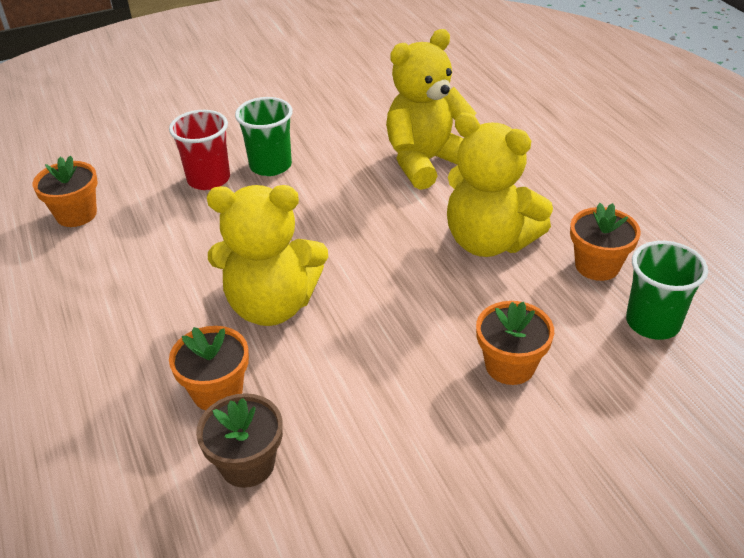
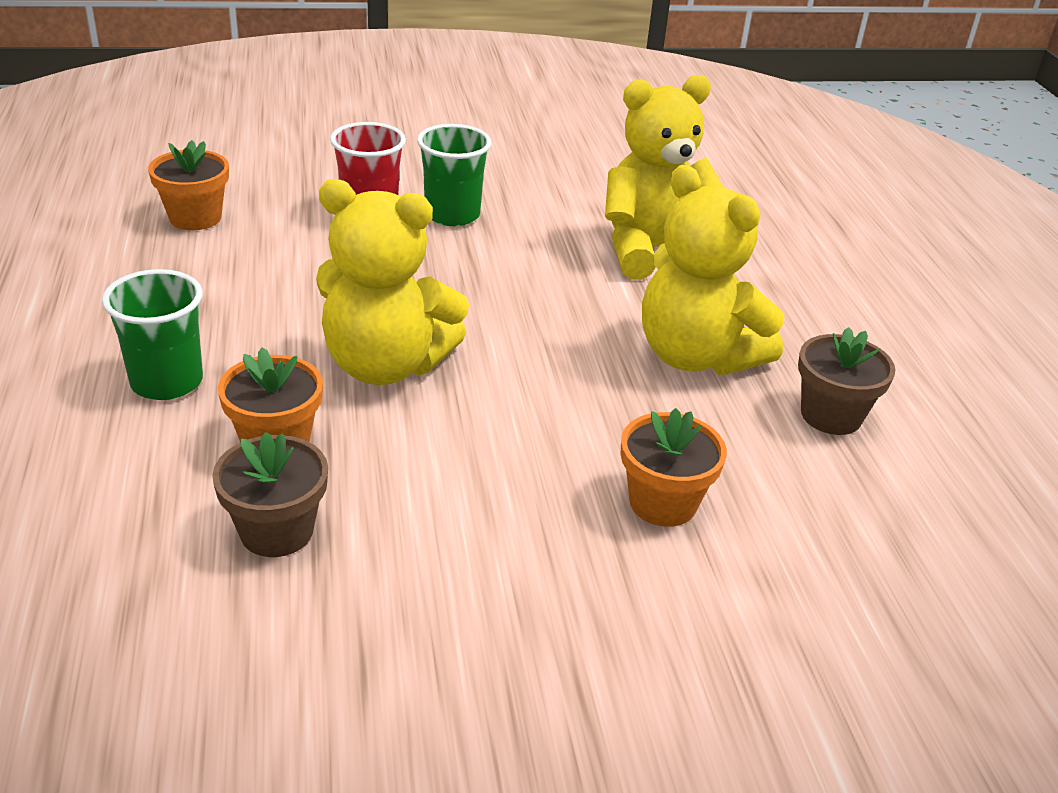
camera: 10 degrees right, 5 degrees down
(597, 266) = (831, 415): orange flower pot -> brown flower pot
(652, 322) = (880, 498): green cup -> green cup (167, 382)

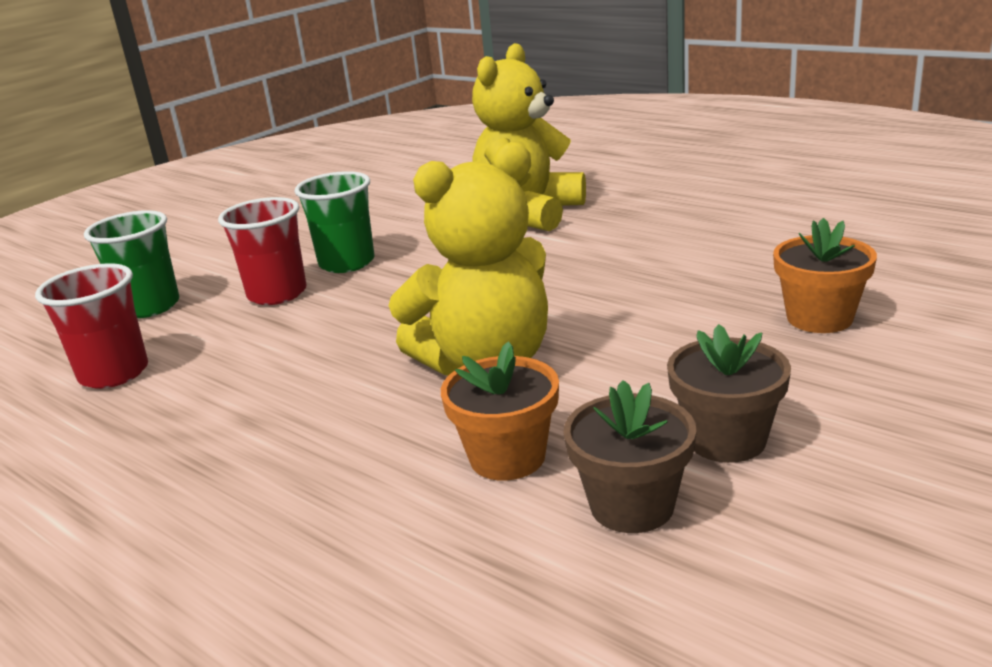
camera: 35 degrees left, 10 degrees down
(167, 382) = (324, 483): green cup -> green cup (150, 307)
(195, 218) = (114, 373): orange flower pot -> red cup
(696, 356) = (671, 244): yellow teddy bear -> none
(831, 415) = (801, 228): brown flower pot -> brown flower pot (726, 440)

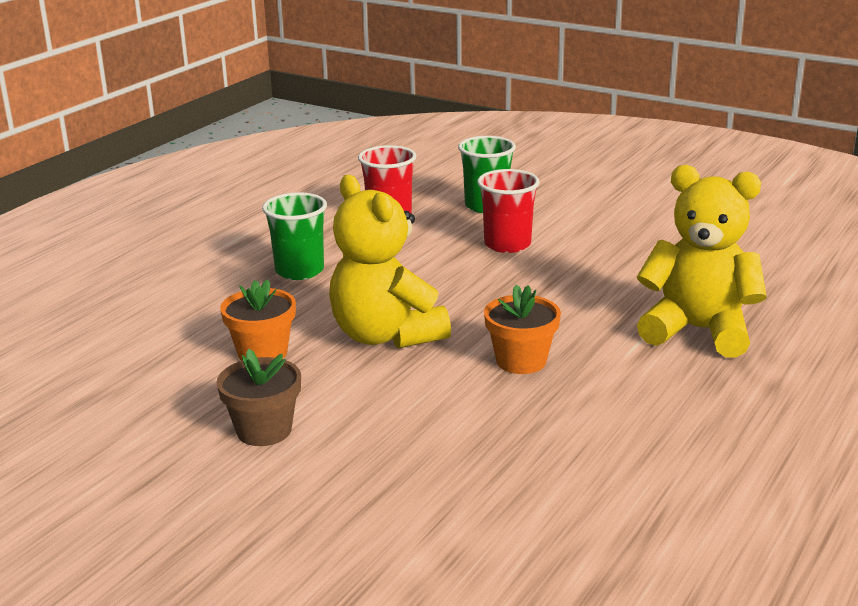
camera: 80 degrees right, 0 degrees up
(347, 263) = (567, 261): green cup -> green cup (299, 271)
(632, 506) = (200, 396): brown flower pot -> none
(819, 318) = (450, 484): orange flower pot -> orange flower pot (521, 361)

